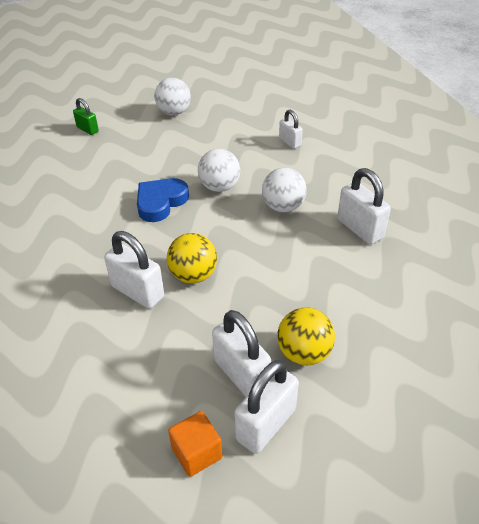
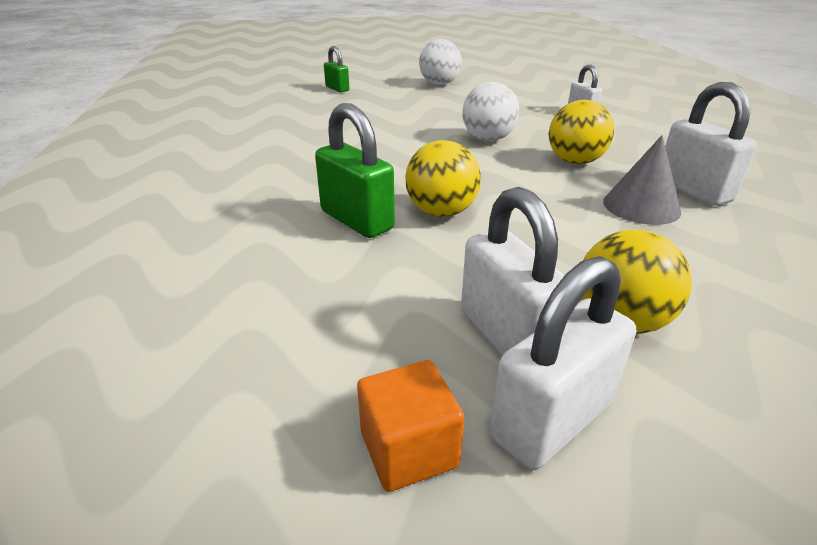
camera: 10 degrees right, 10 degrees down
(137, 292) = (357, 220): white padlock -> green padlock
(160, 202) = (409, 145): blue heart -> none
(283, 207) = (575, 162): white ball -> yellow ball
(324, 250) = (641, 206): none -> grey cone

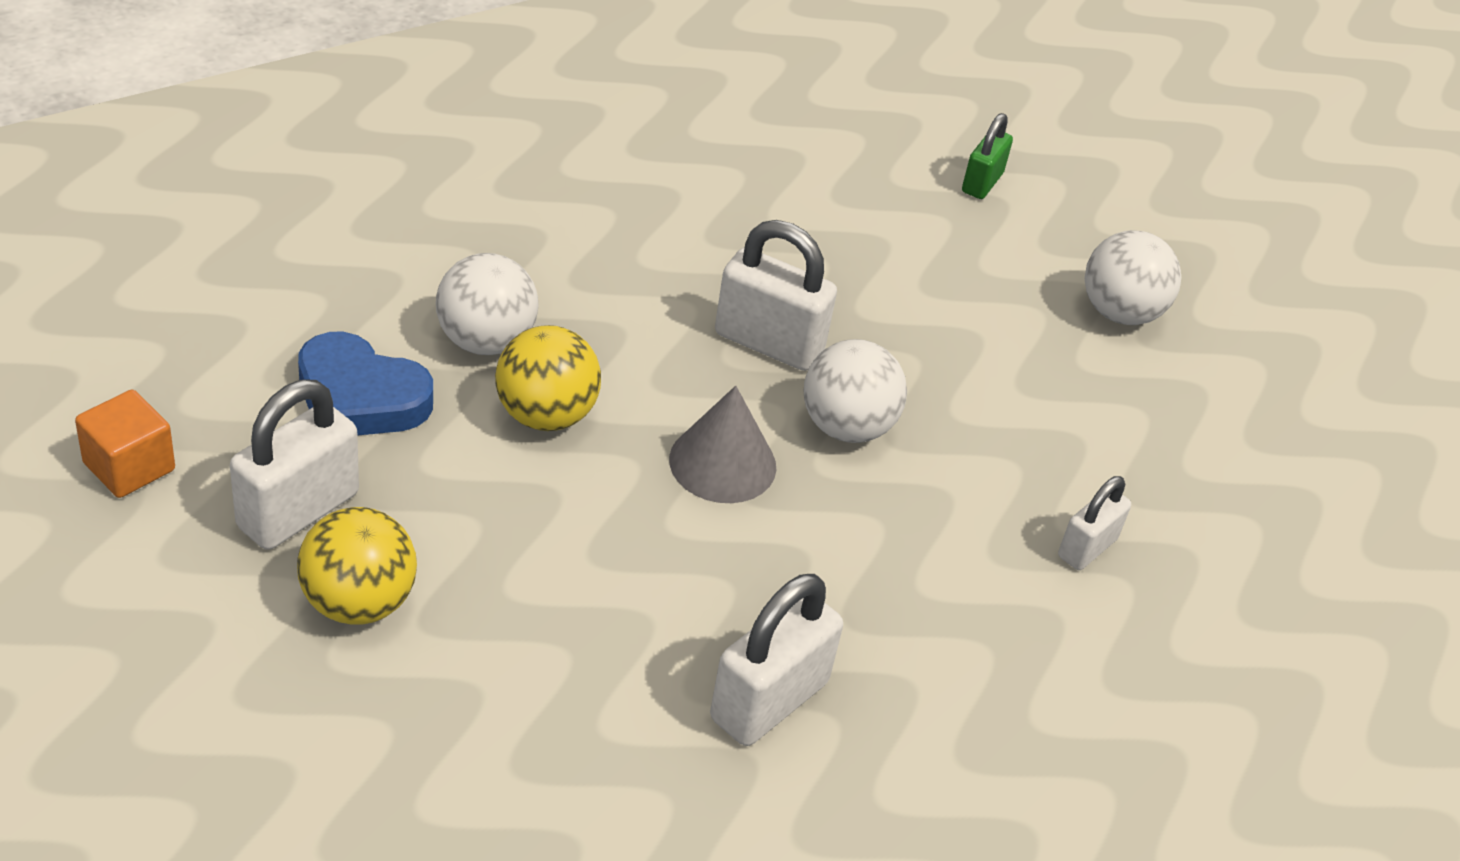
camera: 60 degrees right, 10 degrees up
(357, 220) = (485, 341): green padlock -> white ball
(383, 281) = (360, 397): none -> blue heart
(552, 420) = (188, 553): white padlock -> white padlock (769, 342)
(575, 162) = (808, 547): yellow ball -> none
(641, 206) = (671, 631): grey cone -> grey cone (722, 463)

